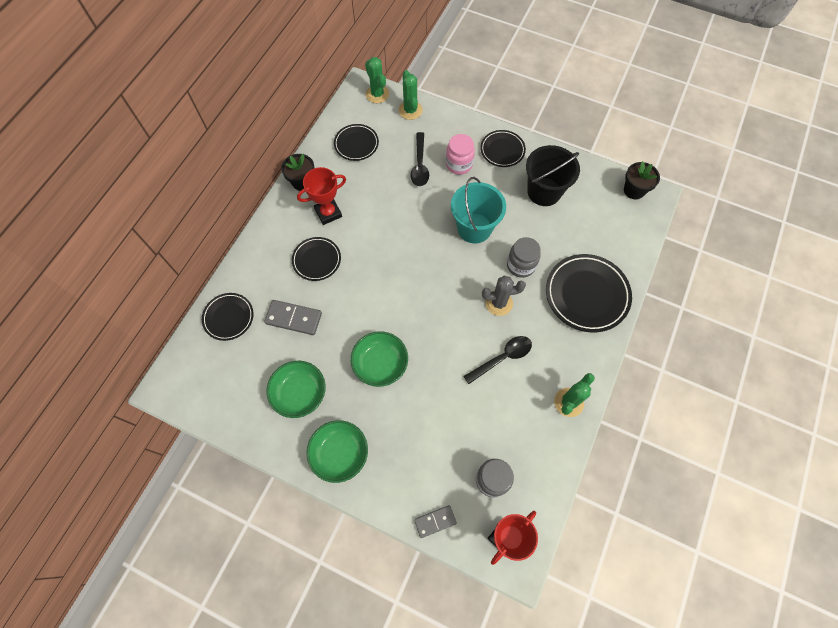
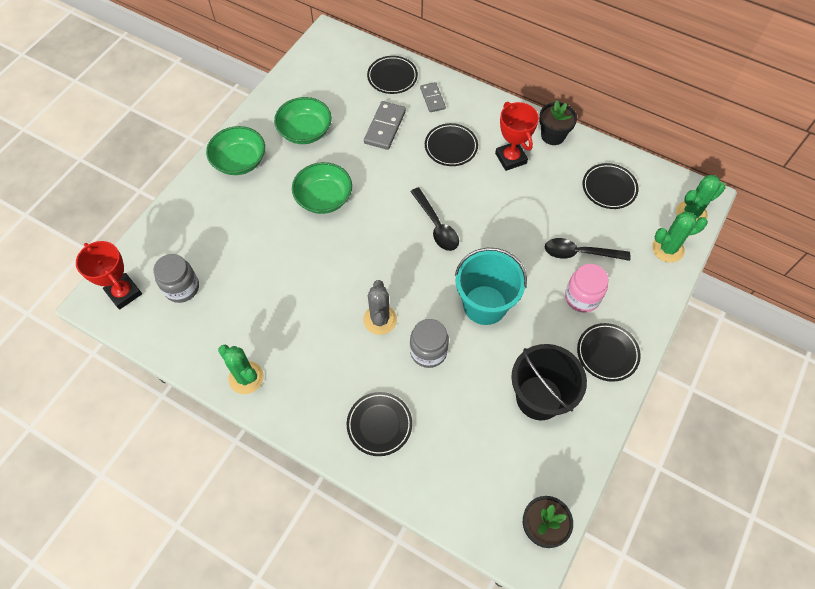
camera: 95 degrees right, 5 degrees down
(435, 521) = (157, 234): grey domino -> grey domino (432, 98)
(502, 358) = (311, 314): black spoon -> black spoon (436, 225)
(586, 295) = (379, 425): black plate -> black plate, size x0.59

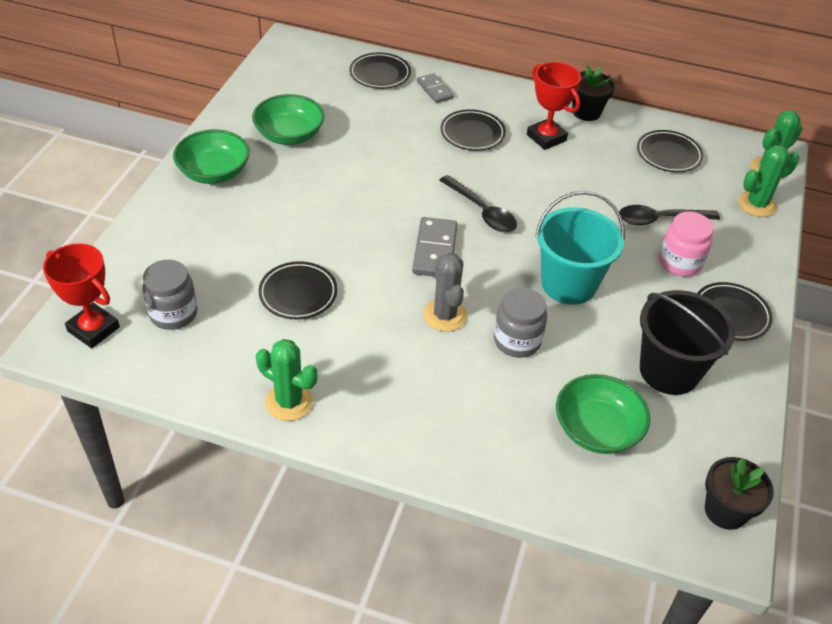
camera: 15 degrees left, 15 degrees down
(324, 198) = (333, 199): green bowl -> green bowl (597, 429)
(379, 425) = (482, 429): black plate -> black plate (298, 294)
(385, 127) = (387, 122): grey domino -> grey domino (435, 250)

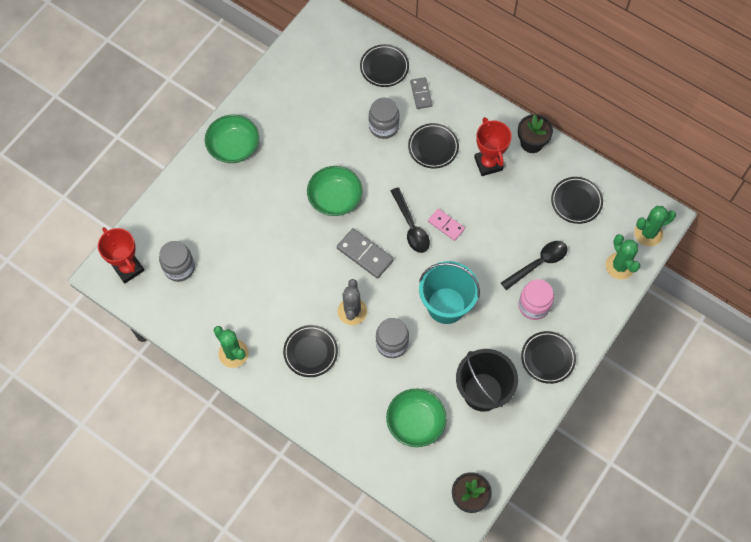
camera: 20 degrees right, 20 degrees up
(289, 135) = (296, 120): green bowl -> green bowl (335, 198)
(298, 294) = (262, 270): black plate -> black plate (310, 352)
(402, 124) = (383, 126): none -> grey jar
(435, 250) = (365, 254): grey domino -> grey domino turned 75 degrees counterclockwise
(525, 203) = (446, 225): none -> pink domino
(660, 219) = (538, 263): black spoon -> black spoon turned 135 degrees clockwise
(756, 204) = (619, 266): green cactus -> green cactus turned 75 degrees clockwise

